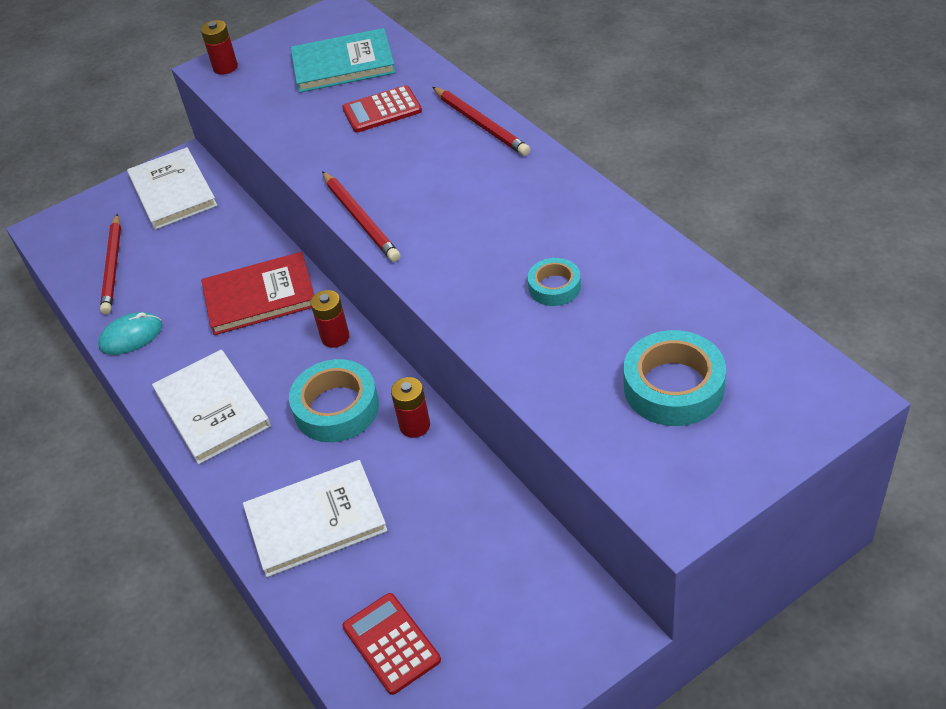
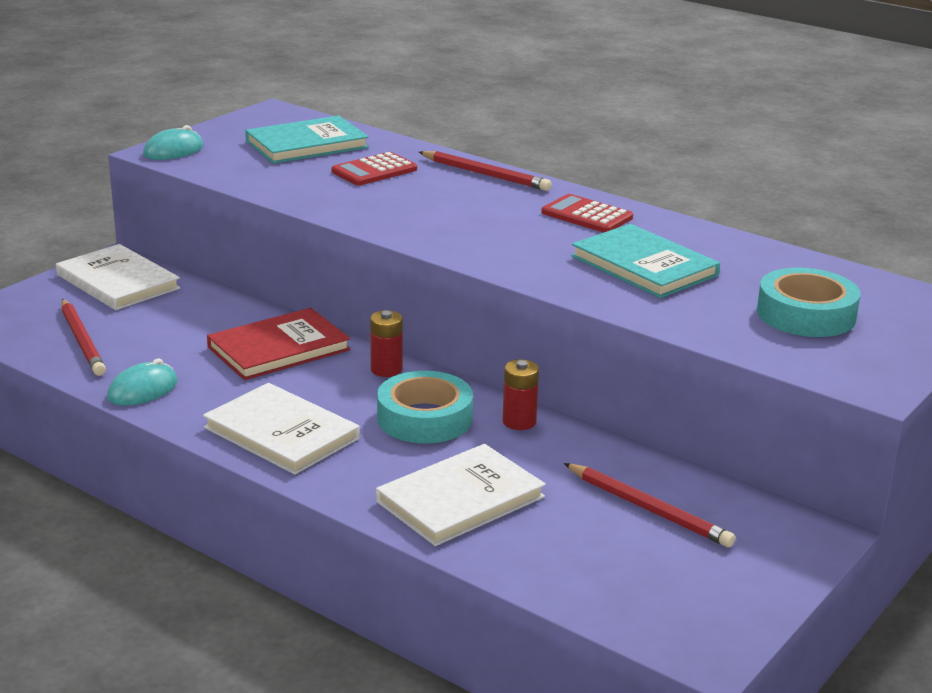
camera: 25 degrees left, 20 degrees down
(225, 67) = (173, 151): red battery -> turquoise mouse
(360, 219) = (410, 238): red pencil -> red pencil (648, 509)
(391, 643) = (607, 574): red calculator -> red calculator (587, 215)
(554, 287) = (644, 266): turquoise tape -> turquoise book

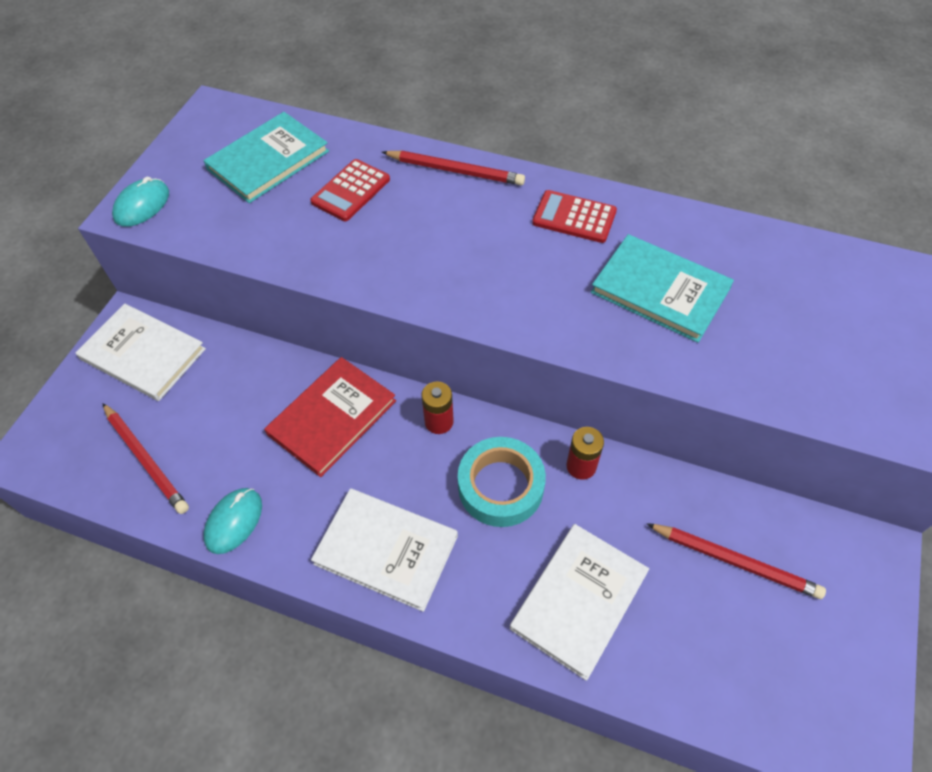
camera: 15 degrees left, 30 degrees up
(806, 314) = (829, 332): turquoise tape -> none

